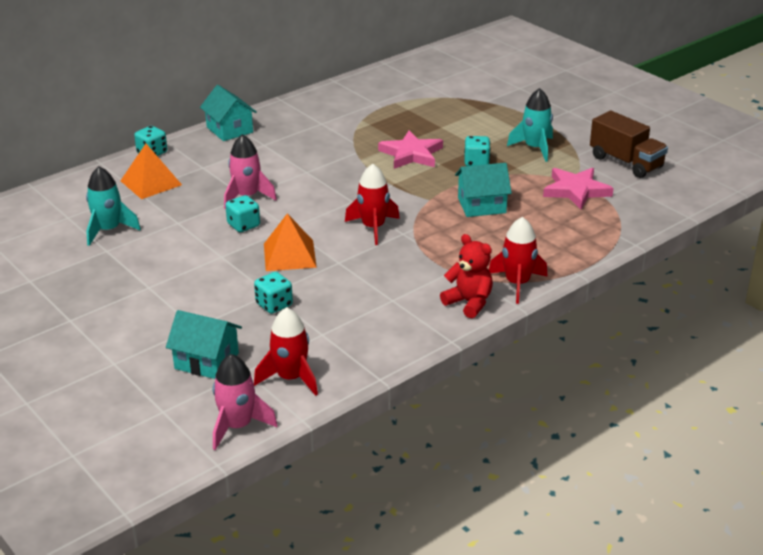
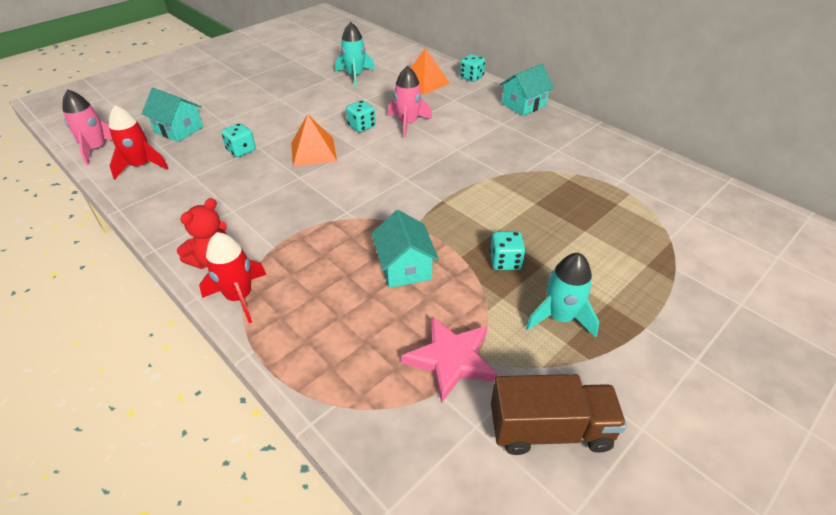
camera: 85 degrees right, 10 degrees up
(206, 361) = (179, 129): turquoise house -> turquoise house turned 75 degrees counterclockwise
(373, 228) = (357, 193): red rocket -> none
(411, 154) = (510, 210): pink star -> none
(626, 162) = (550, 429): brown truck -> brown truck turned 135 degrees counterclockwise

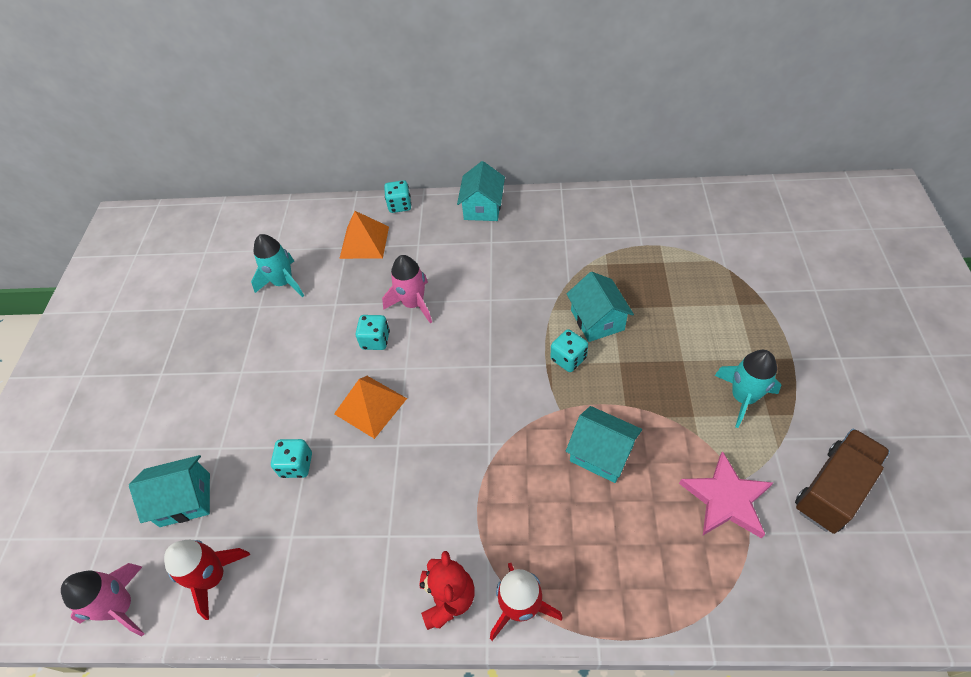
camera: 40 degrees left, 10 degrees up
(505, 262) = (658, 382): turquoise dice -> turquoise dice (568, 359)
(513, 202) = (597, 320): none -> turquoise house

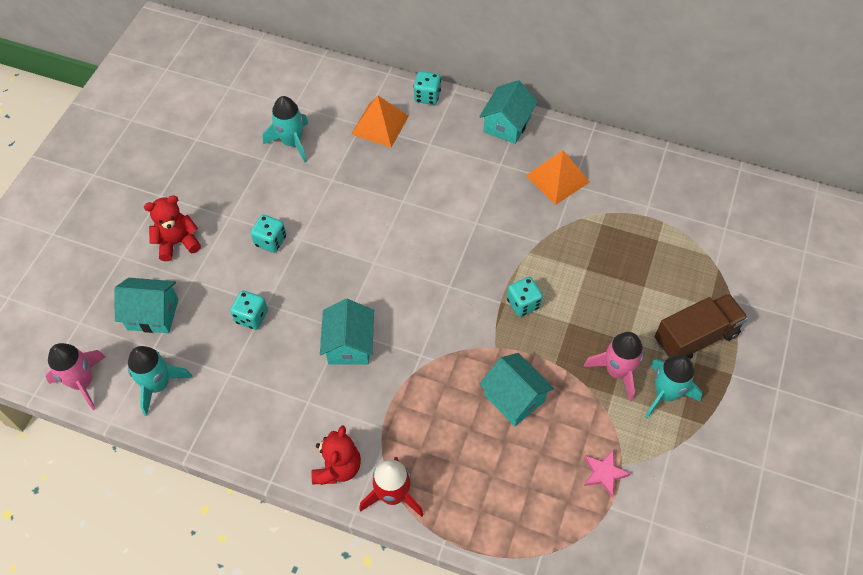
camera: 15 degrees right, 5 degrees up
(192, 415) = (177, 242): none -> red teddy bear
(213, 577) = (158, 385): red rocket -> turquoise rocket
(370, 406) = (331, 286): orange pyramid -> orange pyramid (557, 178)
(375, 340) = (356, 227): turquoise dice -> turquoise dice (270, 241)
(413, 304) = (403, 203): pink rocket -> pink rocket (617, 371)
(597, 320) = (566, 276): turquoise house -> turquoise house (349, 344)
(726, 499) = (604, 473): pink star -> pink star, size x0.59
(833, 489) = (703, 499): brown truck -> brown truck (695, 337)

